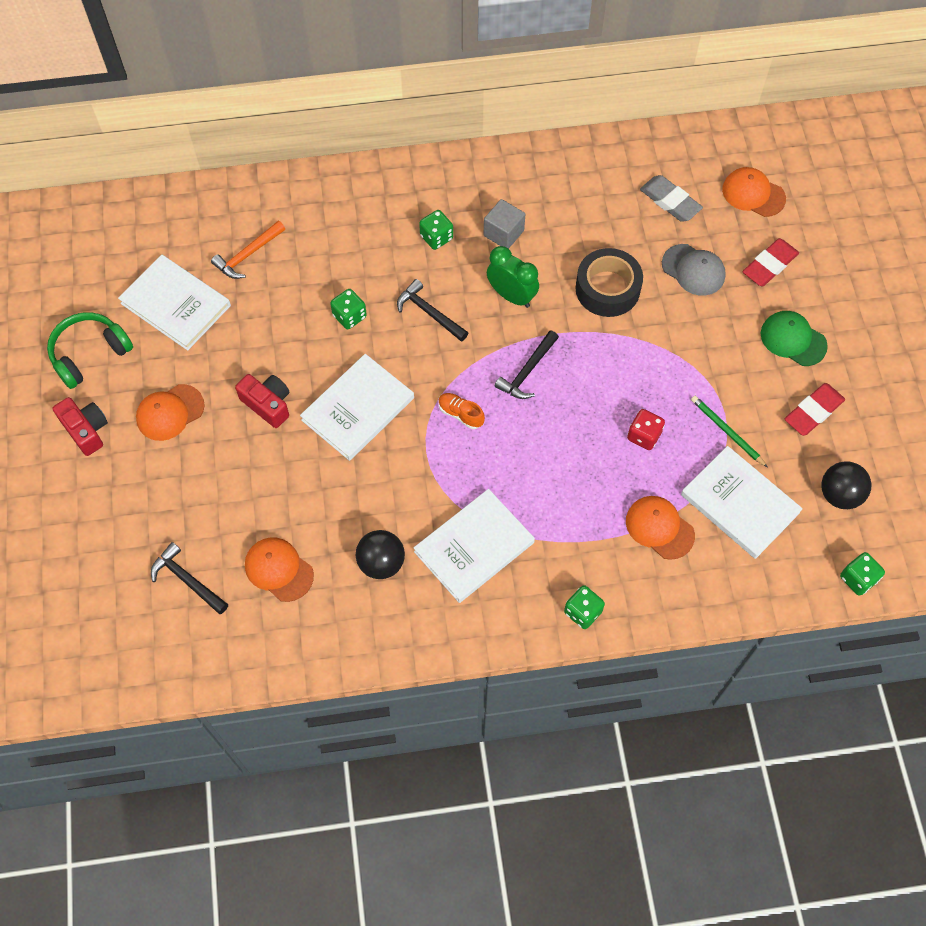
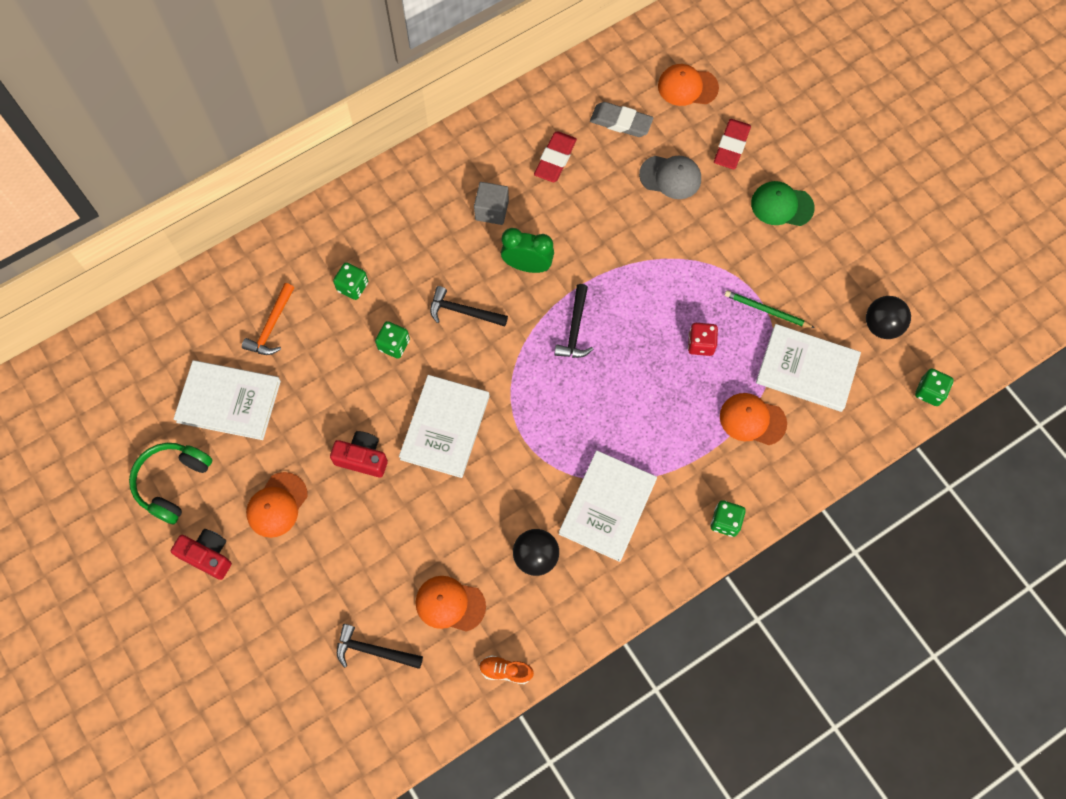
camera: 25 degrees left, 5 degrees up
(436, 237) = (434, 239): green dice -> green dice (352, 287)
(460, 414) = (537, 393): orange shoe -> orange shoe (505, 671)
(607, 289) = (606, 224): black tape -> none
(813, 411) = (827, 262): red eraser -> red eraser (555, 159)

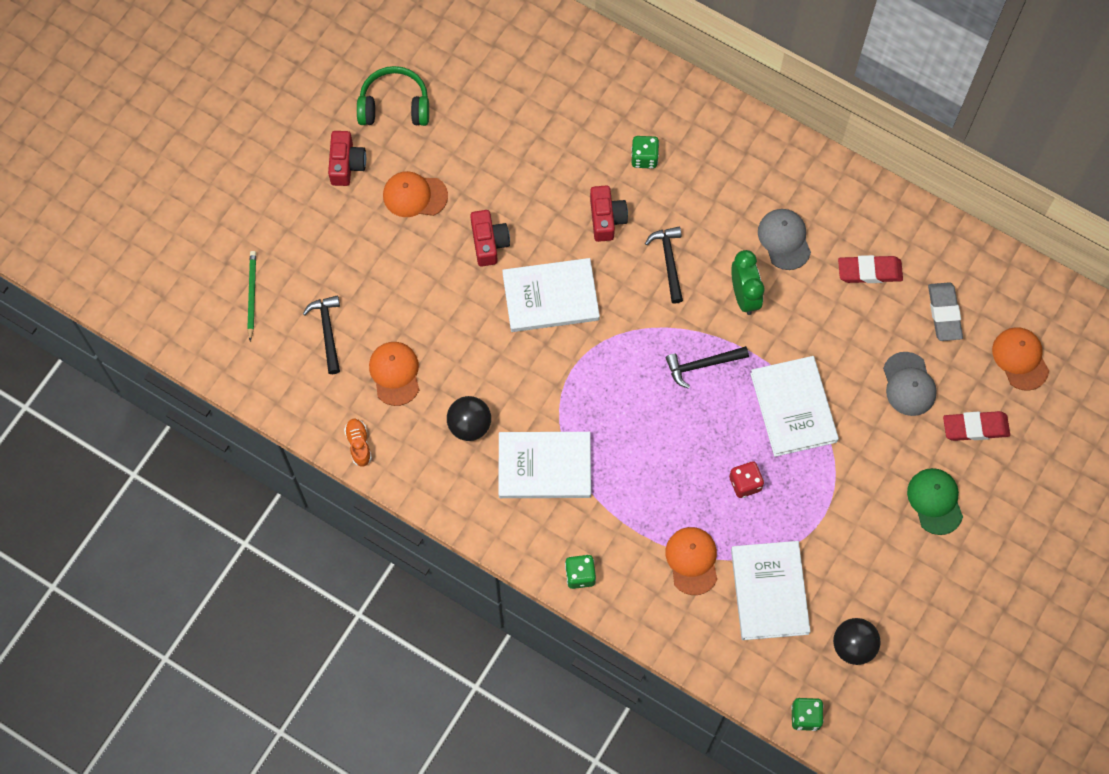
camera: 65 degrees right, 0 degrees up
(229, 401) = (486, 112): white book -> white book (793, 407)
(271, 326) = (572, 111): orange hammer -> none
(394, 345) = (606, 218): green dice -> red camera
(492, 210) = (784, 239): grey cube -> grey cap
(766, 310) = (812, 530): green pencil -> green pencil (252, 295)

